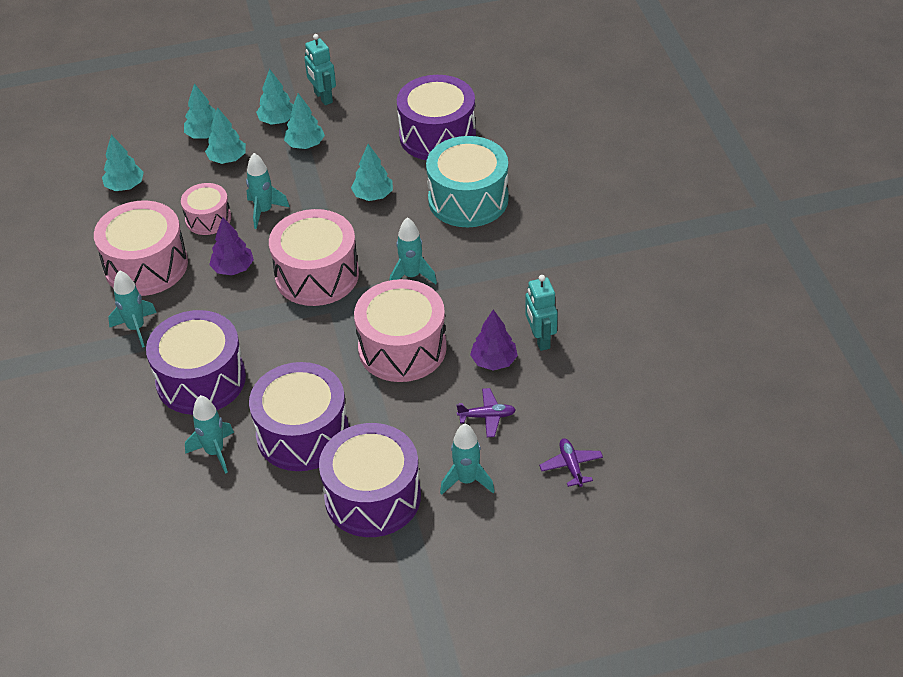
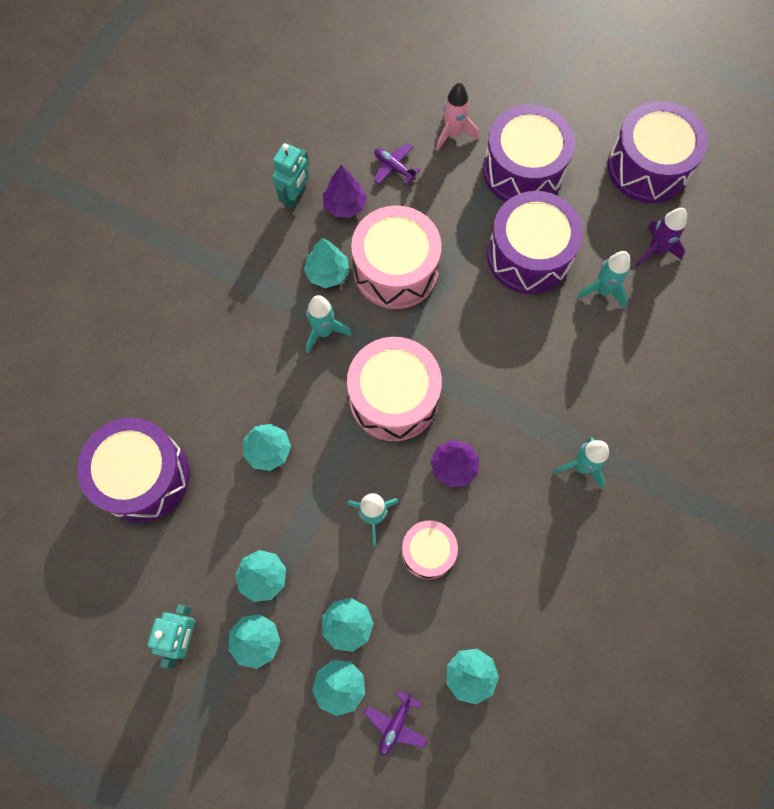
camera: 140 degrees left, 25 degrees up
(146, 266) = (524, 538): pink drum -> none
(192, 517) = (655, 250): none -> purple rocket
(201, 379) = (566, 366): purple drum -> purple drum (648, 167)
(452, 310) = (327, 273): none -> turquoise tree
(467, 480) = (453, 134): turquoise rocket -> pink rocket
(468, 199) = (200, 374): turquoise drum -> none
(571, 466) = (379, 92): purple plane -> purple plane (396, 724)

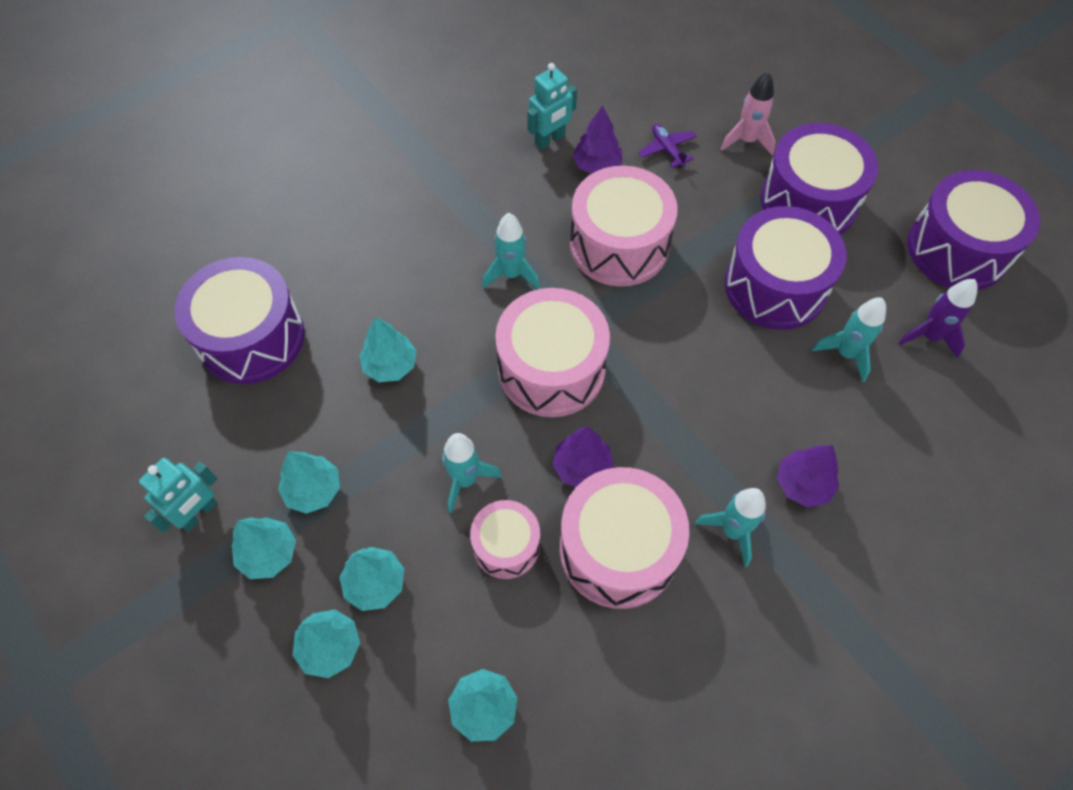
camera: 25 degrees right, 10 degrees down
(327, 273) = (545, 221): turquoise tree -> none
(396, 724) = (369, 721): purple plane -> none
(508, 517) = (618, 549): none -> pink drum
(614, 408) = (802, 484): none -> purple tree

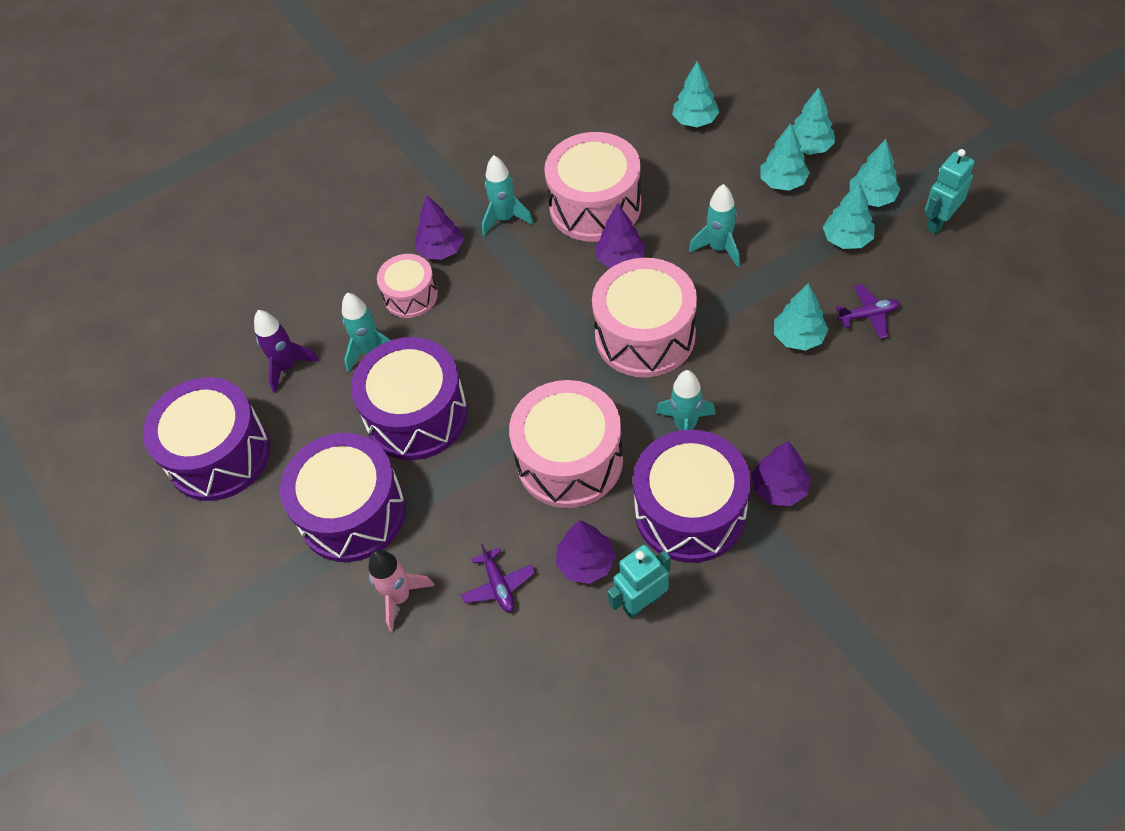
camera: 170 degrees left, 5 degrees down
(251, 337) = (943, 361): purple drum -> purple drum (690, 511)
(313, 390) = (868, 315): none -> purple plane
(430, 222) = (779, 488): none -> purple tree
(506, 545) = (683, 206): pink drum -> pink drum (410, 296)

